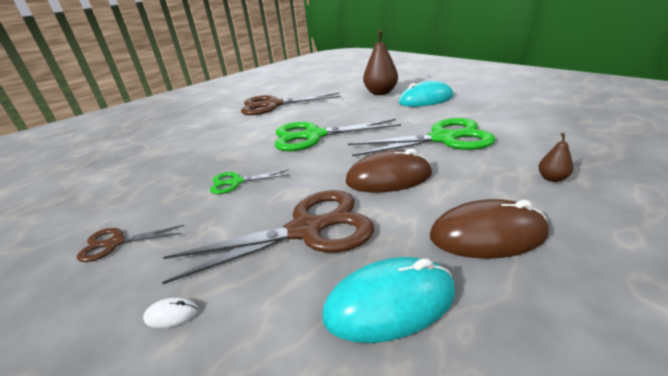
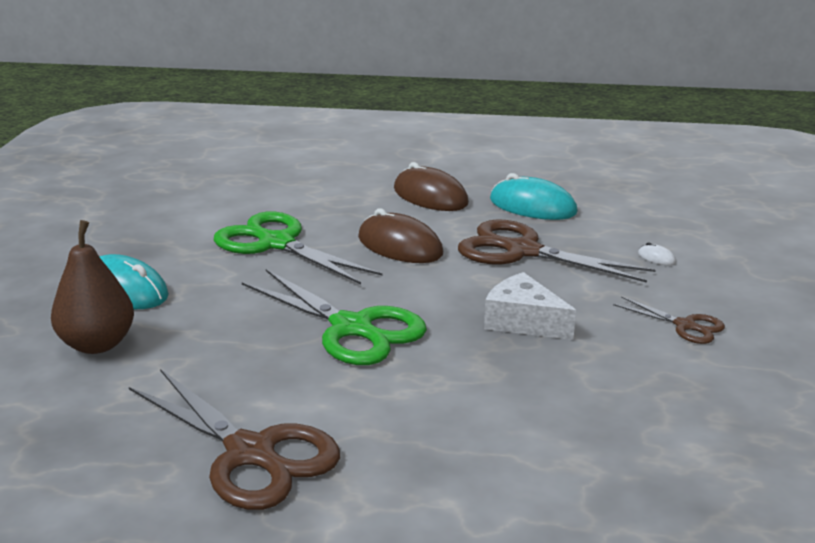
camera: 135 degrees left, 5 degrees down
(236, 182) = (523, 322): green scissors -> white cheese
(552, 178) = (319, 189): brown pear -> none

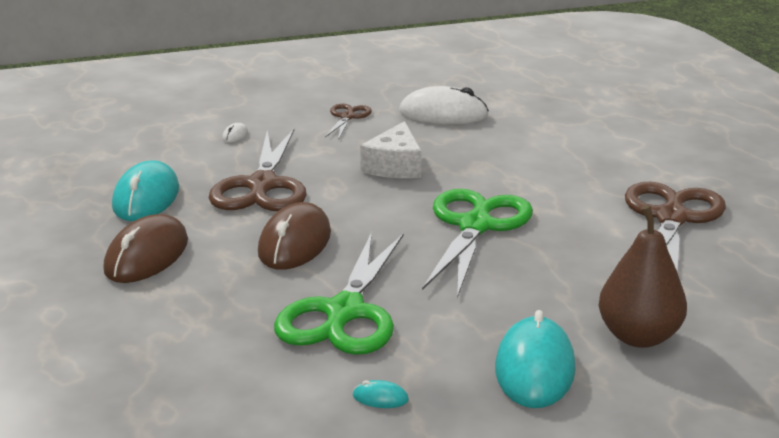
camera: 115 degrees left, 0 degrees up
(167, 235) = (380, 398): none -> turquoise mouse
(670, 393) = (443, 114): none -> white mouse

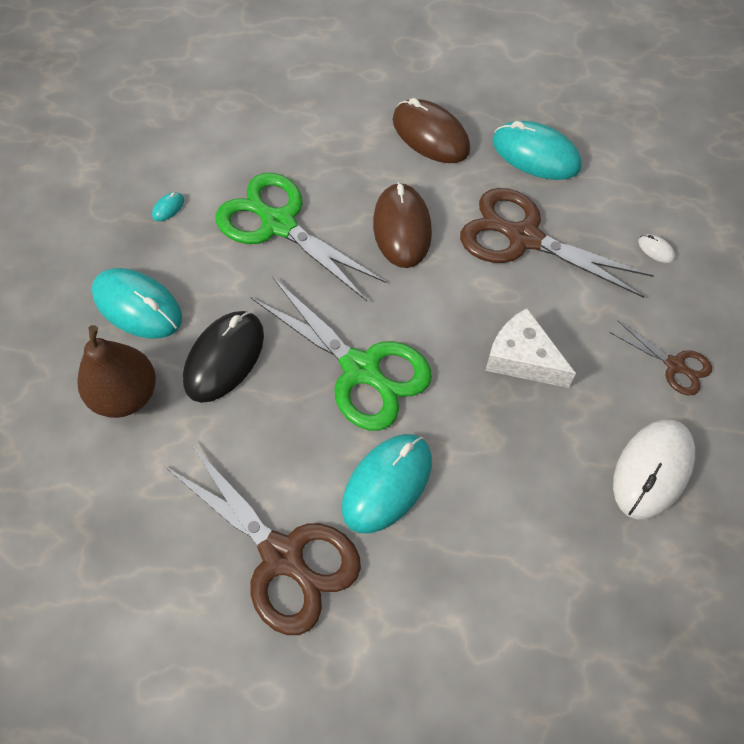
camera: 115 degrees right, 35 degrees up
(295, 243) = (402, 228): brown mouse -> brown mouse turned 45 degrees clockwise
(537, 295) = (224, 358): none -> black mouse
(564, 193) = (387, 484): none -> turquoise mouse

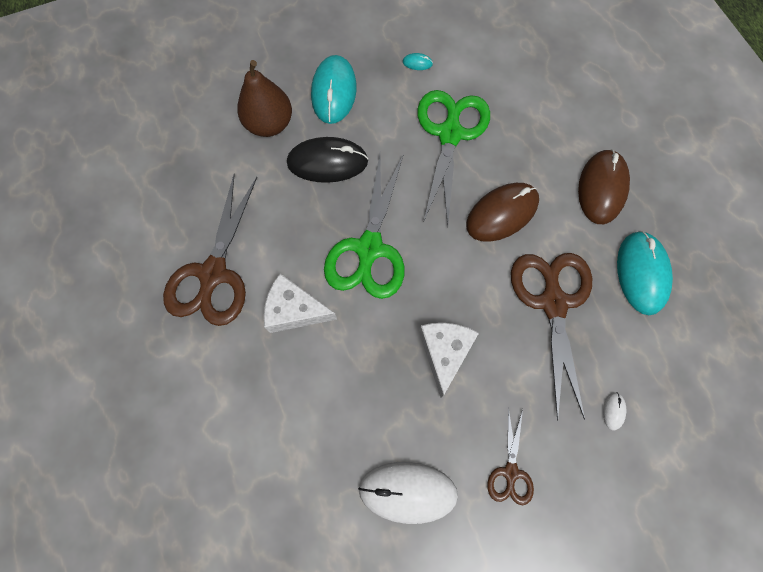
camera: 60 degrees right, 10 degrees up
(387, 484) = (294, 310): turquoise mouse -> white cheese

